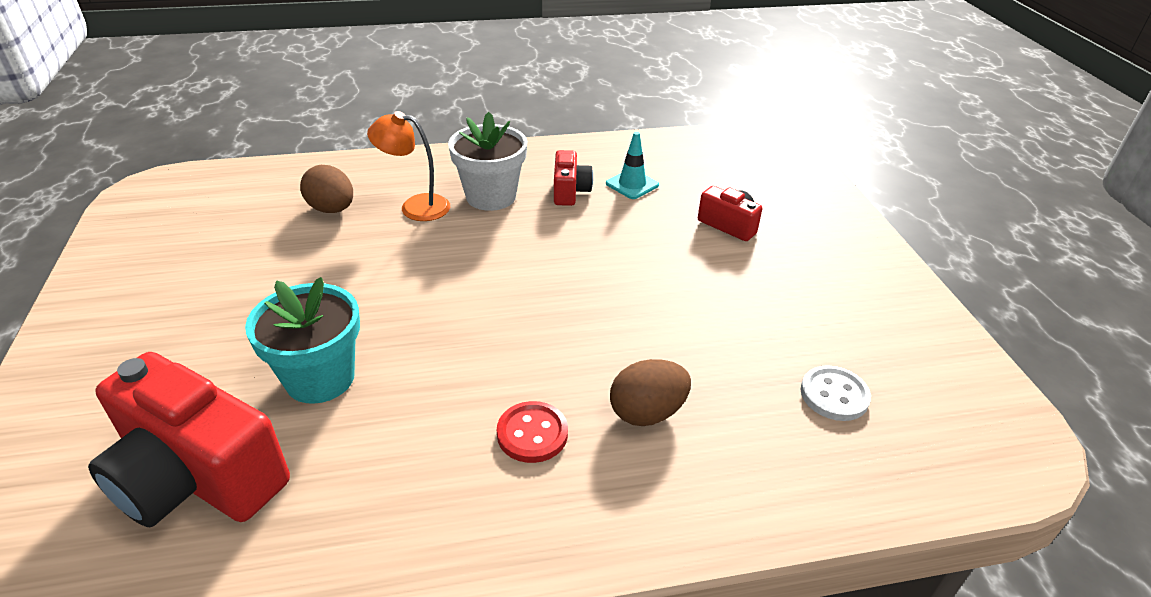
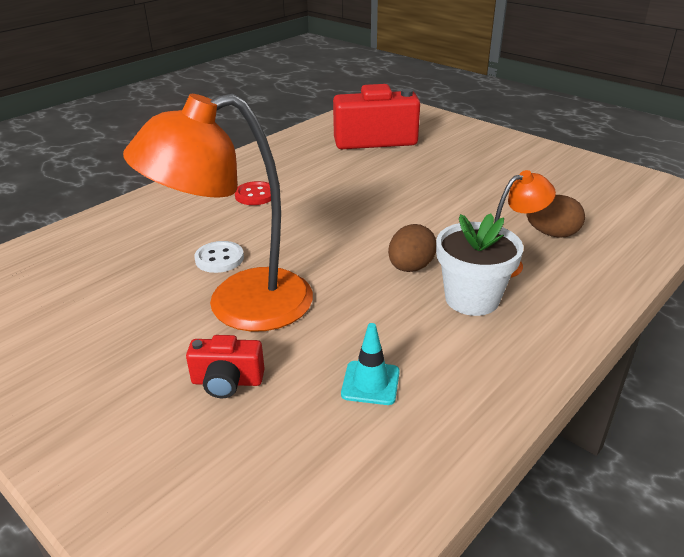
camera: 145 degrees right, 5 degrees down
(320, 378) = (384, 173): turquoise flower pot -> none
(570, 191) = (417, 340): red camera -> none
(647, 412) = (201, 223): brown egg -> brown egg (410, 267)
(680, 276) = (239, 306): none -> orange lamp
(834, 395) = (82, 275): white button -> white button (219, 259)

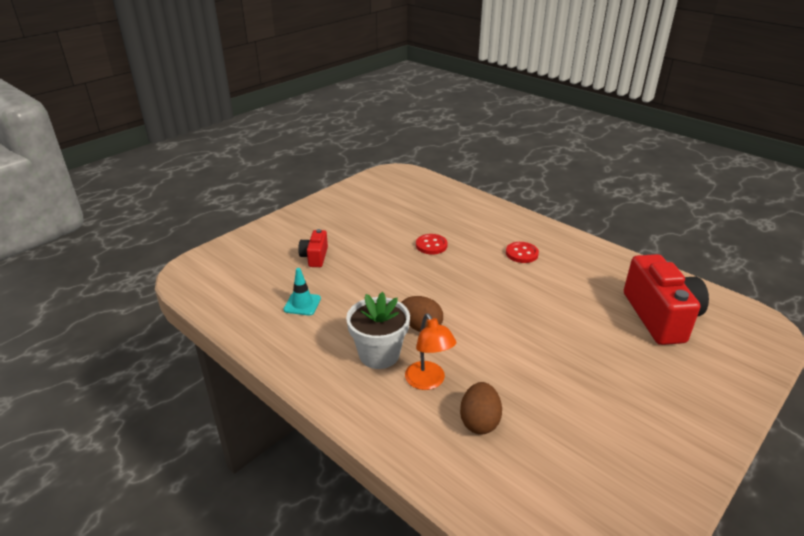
camera: 90 degrees right, 0 degrees up
(219, 259) = (431, 245): white button -> red button
(239, 306) = (380, 256): orange lamp -> none

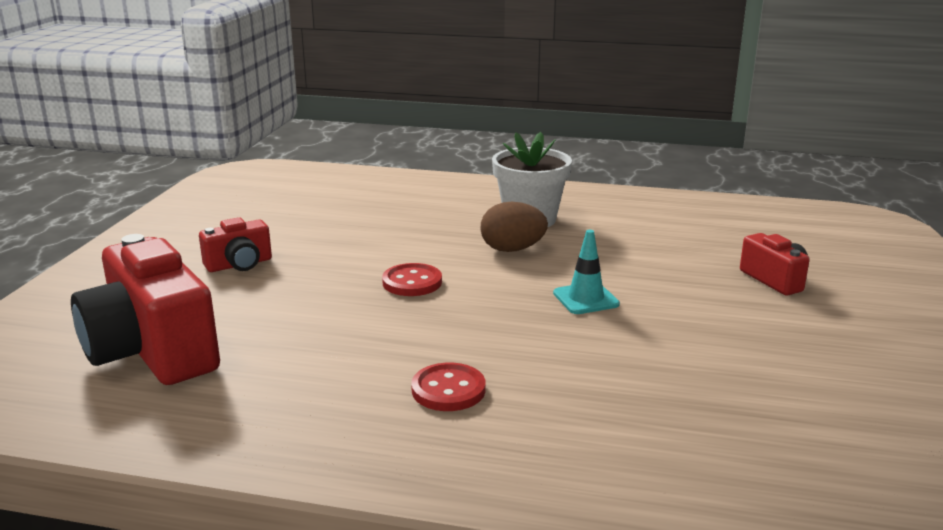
camera: 150 degrees right, 10 degrees down
(302, 304) = (685, 232): turquoise traffic cone -> turquoise traffic cone (586, 299)
(428, 382) = (453, 215): orange lamp -> none
(431, 245) = (632, 352): red button -> red button (412, 282)
(479, 421) = (377, 206): brown egg -> none
(610, 378) = (239, 264): none -> red camera

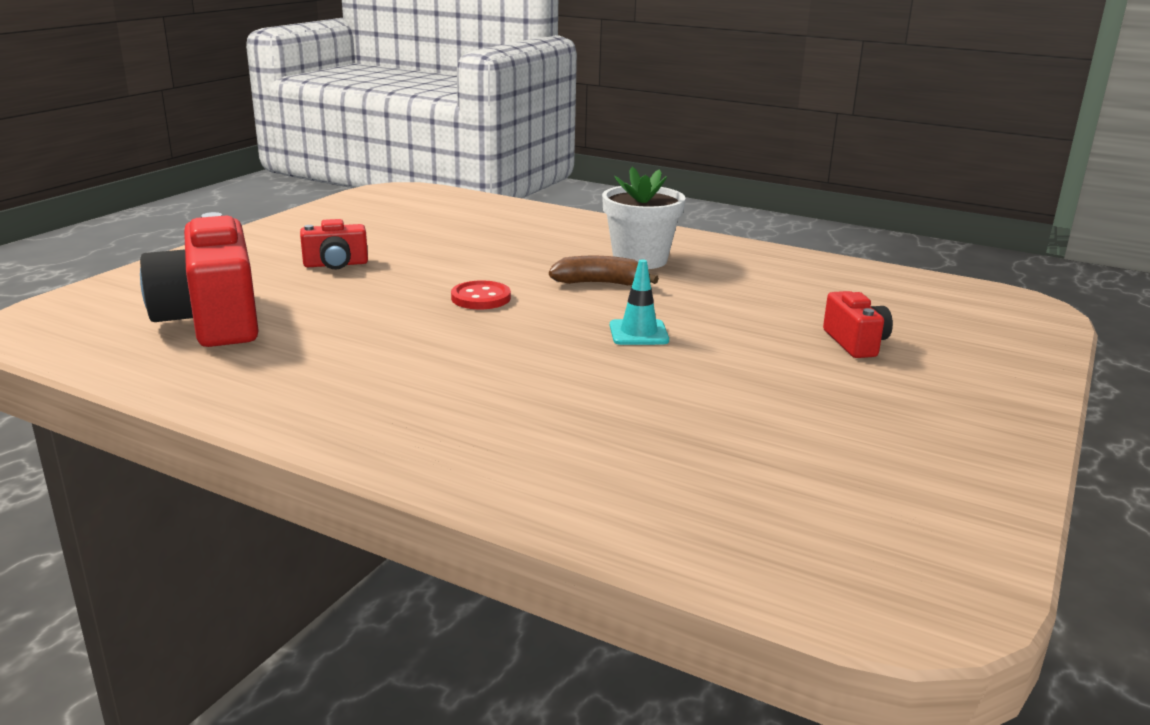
camera: 15 degrees right, 0 degrees up
(448, 390) = (444, 387): red button -> none
(512, 249) = (600, 283): brown egg -> brown banana

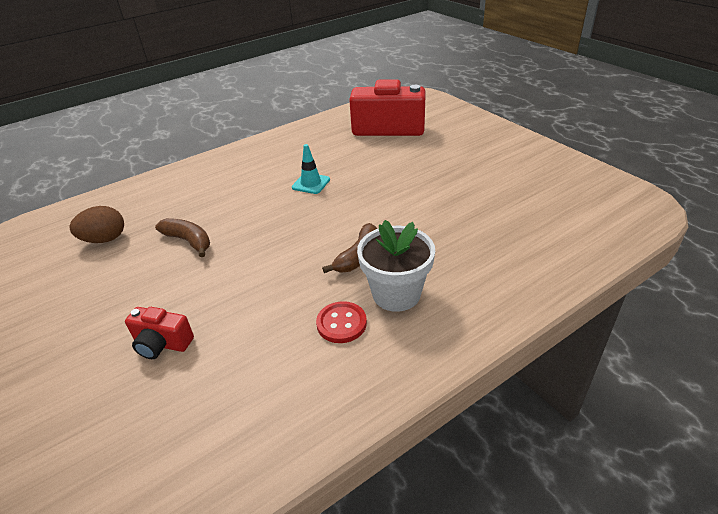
camera: 120 degrees right, 15 degrees up
(336, 264) = (454, 163): red camera -> none
(481, 298) = (365, 202): red button -> red button (341, 323)
(638, 333) = (267, 247): turquoise traffic cone -> turquoise traffic cone (311, 183)
(688, 390) = (189, 241): none -> brown banana
(771, 469) = (105, 239): none -> brown egg

